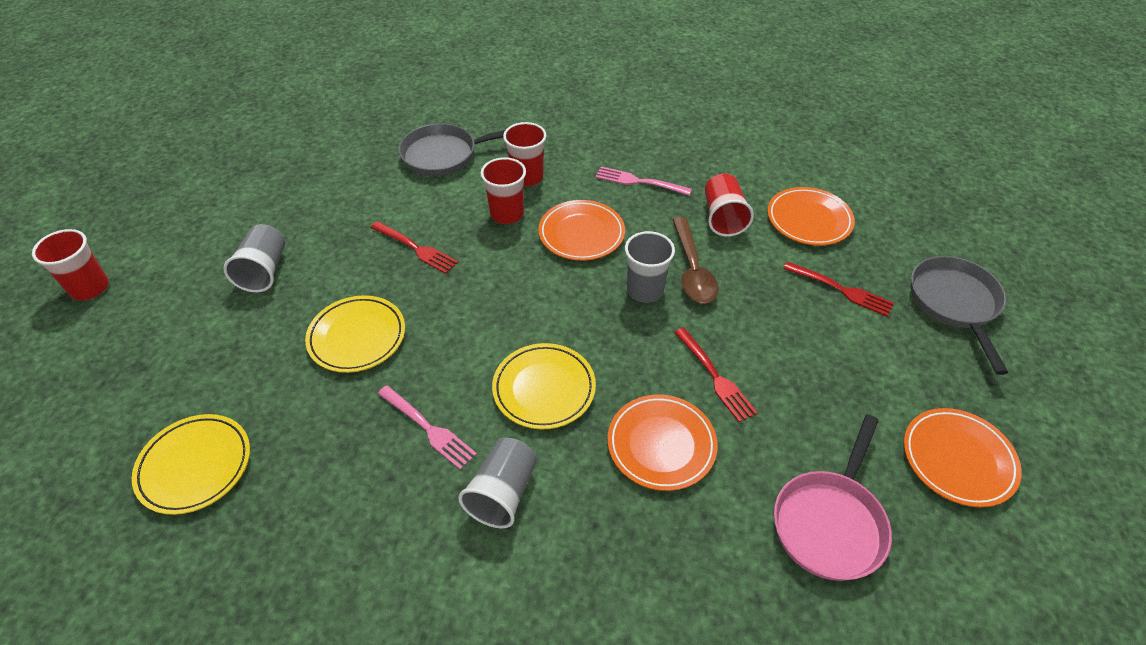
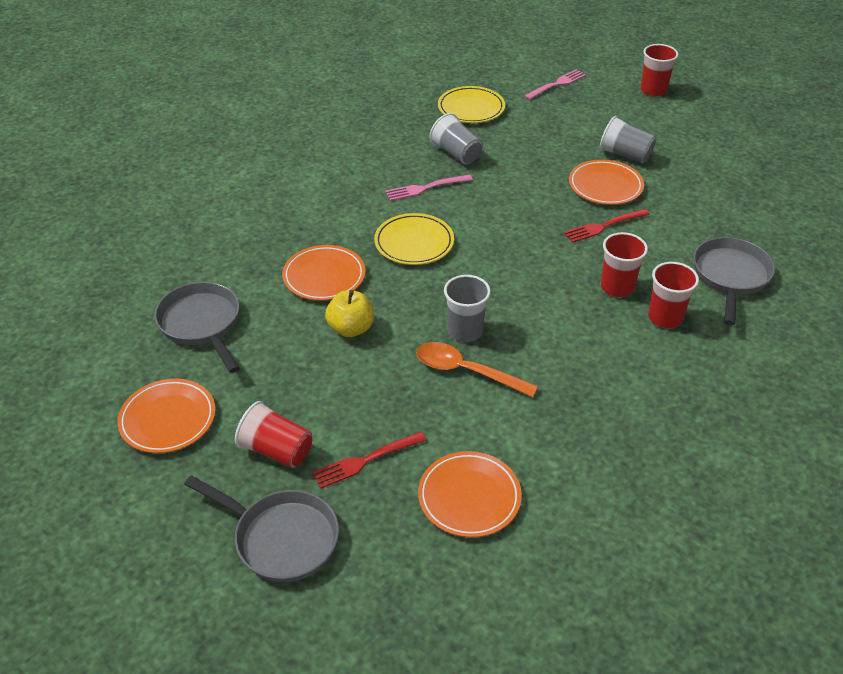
camera: 120 degrees right, 5 degrees down
(357, 337) = (527, 179): yellow plate -> none
(503, 493) = (354, 202): grey cup -> grey cup (456, 154)
(581, 234) = (560, 322): orange plate -> orange plate (605, 186)
(639, 182) = (612, 393): pink fork -> pink fork (556, 84)
(692, 269) = (466, 371): brown spoon -> orange spoon
(715, 377) = (351, 328): red fork -> yellow apple
(723, 218) = (518, 429): red cup -> red cup (277, 450)
(830, 522) = (201, 324): pink pan -> grey pan

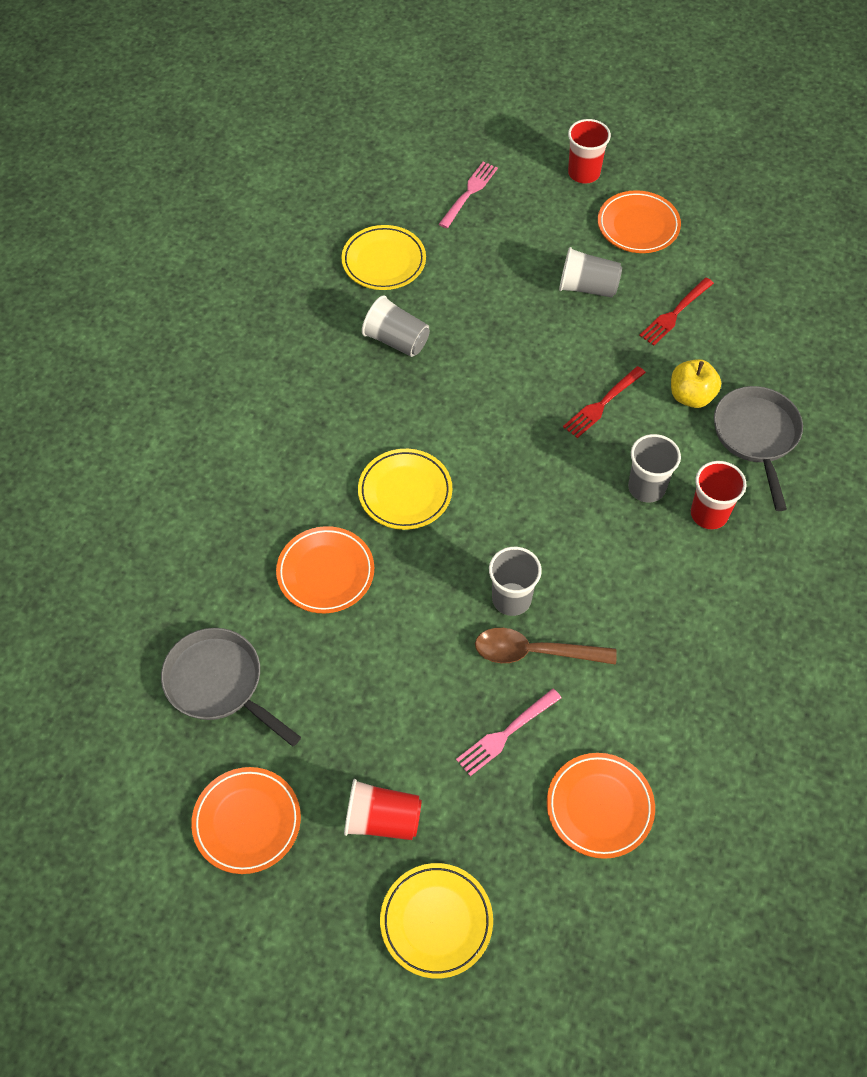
camera: 20 degrees left, 15 degrees up
(281, 538) = (436, 921): grey pan -> yellow plate
(351, 328) = (388, 635): yellow apple -> yellow apple (691, 396)
(366, 460) = (479, 799): red fork -> red fork (675, 313)
(425, 188) = (383, 405): pink fork -> pink fork (506, 733)
(466, 371) = (534, 652): orange spoon -> brown spoon
(605, 186) = (583, 343): orange plate -> orange plate (638, 226)
(617, 287) = (646, 487): red cup -> grey cup

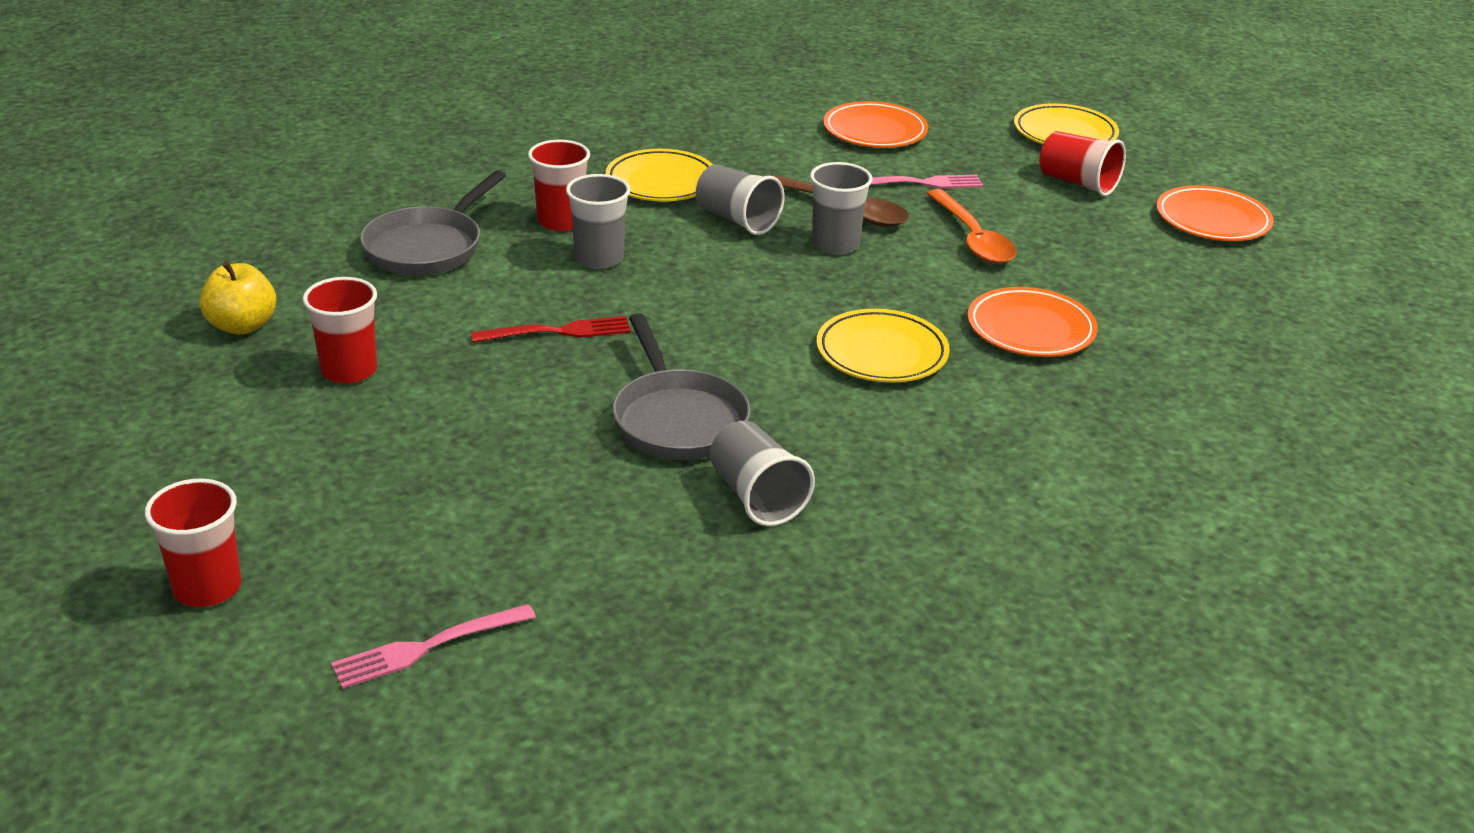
camera: 150 degrees left, 25 degrees down
(219, 684) = (1204, 300): grey pan -> grey pan (677, 419)
(384, 261) = (680, 607): yellow plate -> yellow plate (661, 182)
(421, 669) = (972, 238): none -> orange spoon
(587, 287) = (418, 442): grey cup -> grey cup (737, 220)
(638, 226) = (242, 480): orange plate -> none
(675, 313) = (349, 370): red fork -> red cup
(691, 396) = (447, 299): yellow apple -> yellow apple (242, 326)

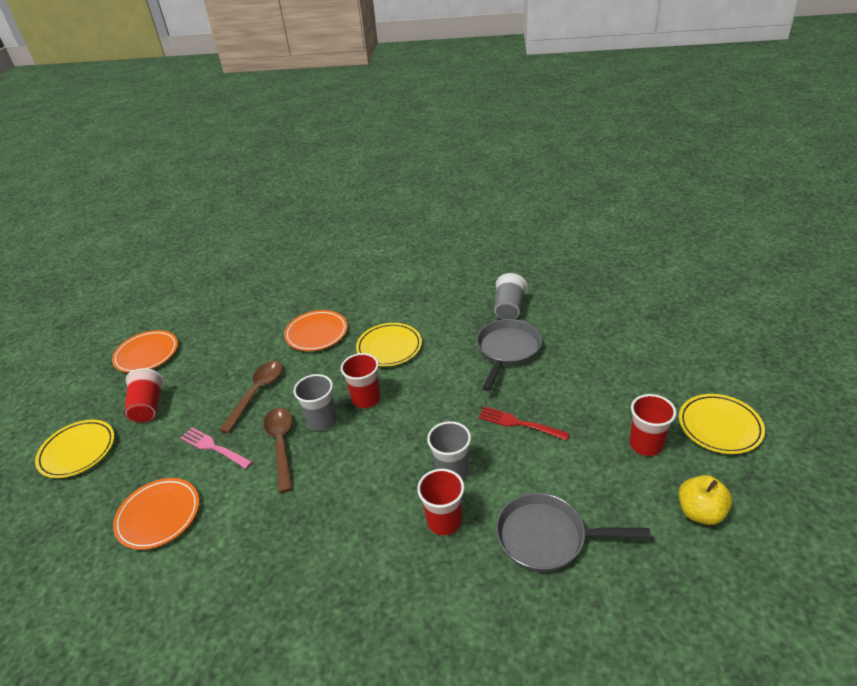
camera: 135 degrees left, 5 degrees up
(207, 588) = (746, 351): red cup -> red cup (366, 399)
(427, 247) = (547, 537): grey pan -> grey pan turned 150 degrees counterclockwise
(427, 647) = (666, 302): pink fork -> none
(661, 182) = (345, 532): yellow plate -> yellow plate (719, 426)
(737, 220) = (345, 467): grey cup -> none
(972, 238) = (257, 393): orange spoon -> brown spoon

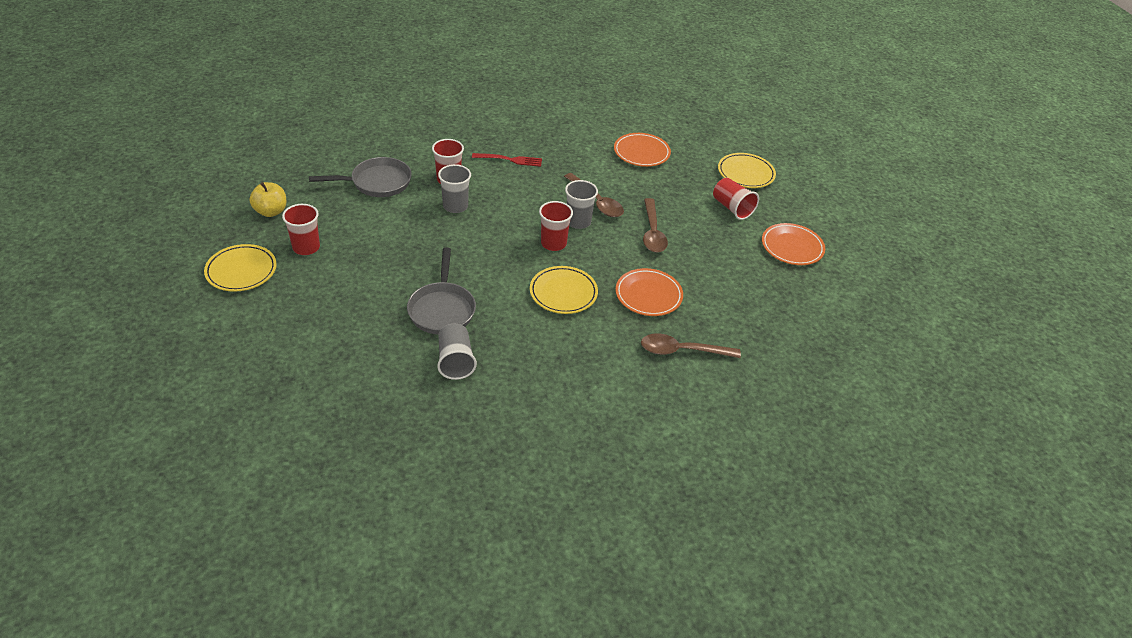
camera: 150 degrees right, 5 degrees up
(214, 447) = (646, 191): pink fork -> none
(328, 290) = (682, 351): none -> brown spoon
(519, 423) = (413, 246): red fork -> red fork (510, 160)

